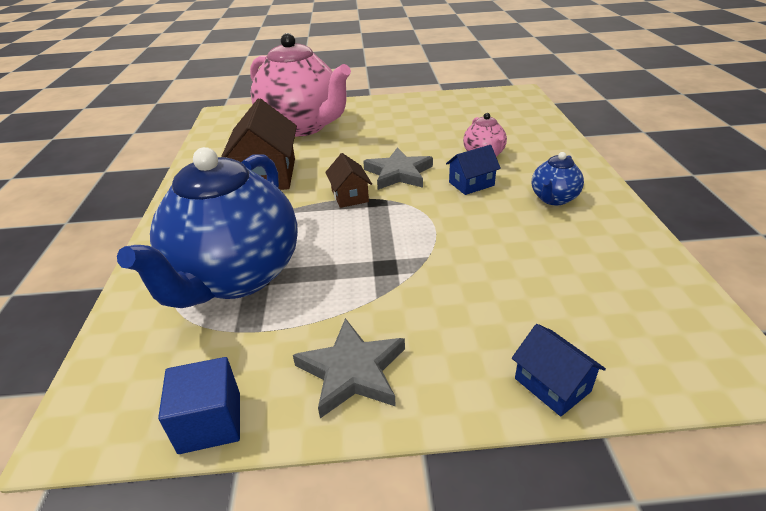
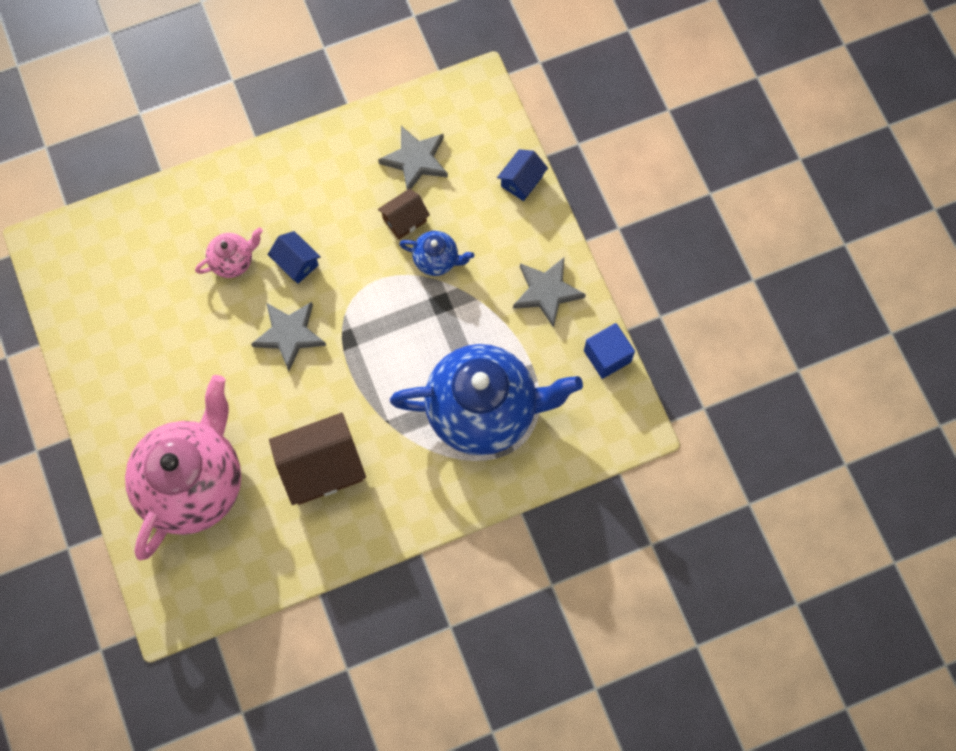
camera: 110 degrees left, 35 degrees up
(349, 196) = (343, 367): brown house -> brown house (404, 220)
(553, 199) = (308, 191): blue teapot -> blue teapot (437, 260)
(593, 278) = (415, 160): none -> grey star

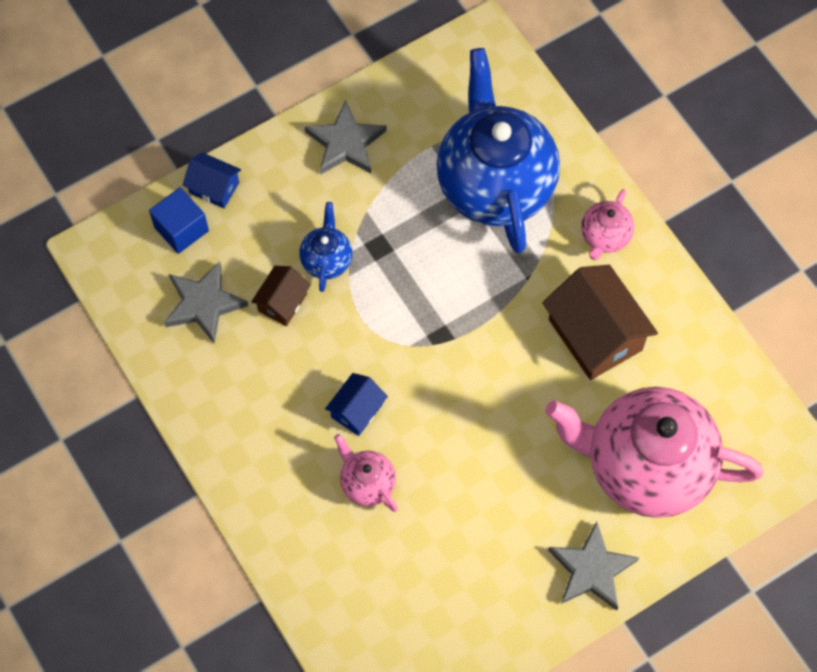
camera: 100 degrees left, 5 degrees down
(289, 335) = (447, 400): grey star -> grey star (591, 569)
(404, 220) = (282, 302): brown house -> brown house turned 75 degrees clockwise
(413, 496) = (604, 237): none -> pink teapot
(607, 356) = (408, 75): blue cube -> blue cube (181, 229)

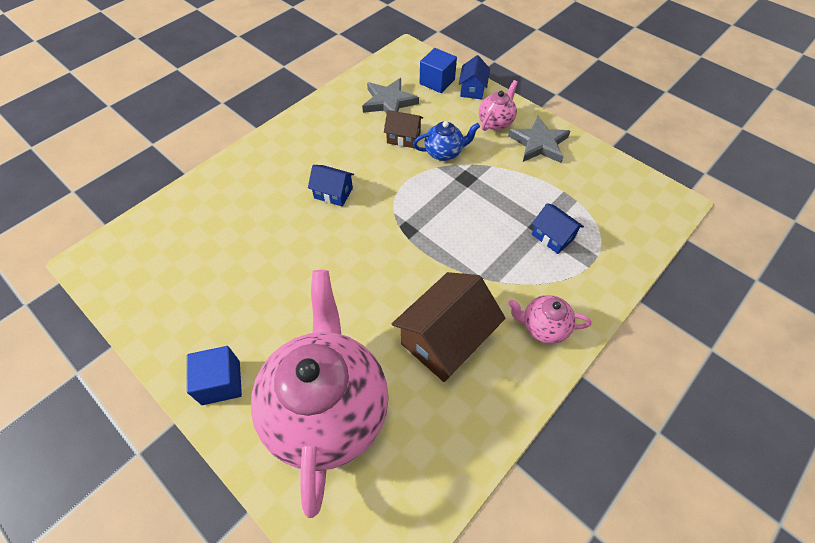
camera: 75 degrees right, 10 degrees down
(367, 483) = (278, 210): pink teapot -> pink teapot (496, 122)
(494, 183) = (552, 236): blue teapot -> blue house
(591, 569) = (221, 382): grey star -> blue cube

